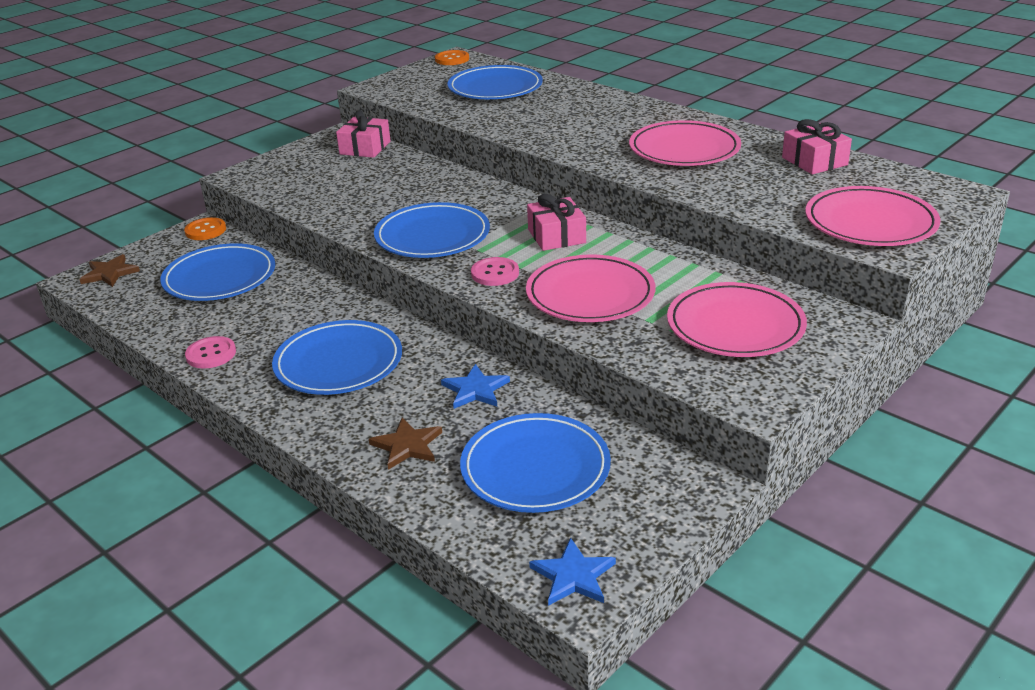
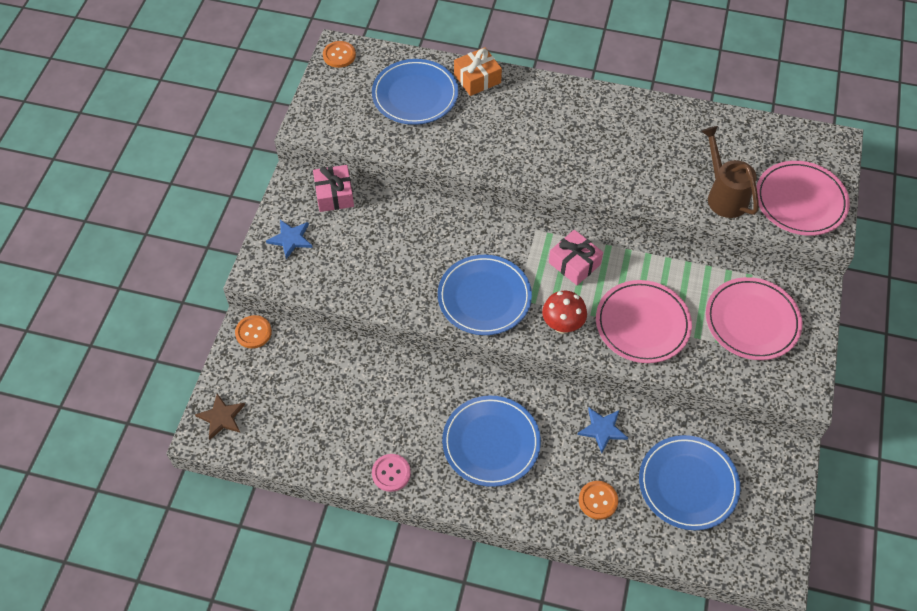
camera: 30 degrees left, 25 degrees up
(220, 278) = (320, 386): blue plate -> none
(407, 446) = (598, 500): brown star -> orange button
(495, 273) = (562, 325): pink button -> red mushroom
(567, 89) = (477, 79): none -> orange gift
(573, 576) = (764, 559): blue star -> blue star (290, 239)
(684, 149) = (626, 145): pink plate -> none
(770, 200) = (724, 195): none -> brown watering can
(814, 161) = (724, 132): pink gift -> none

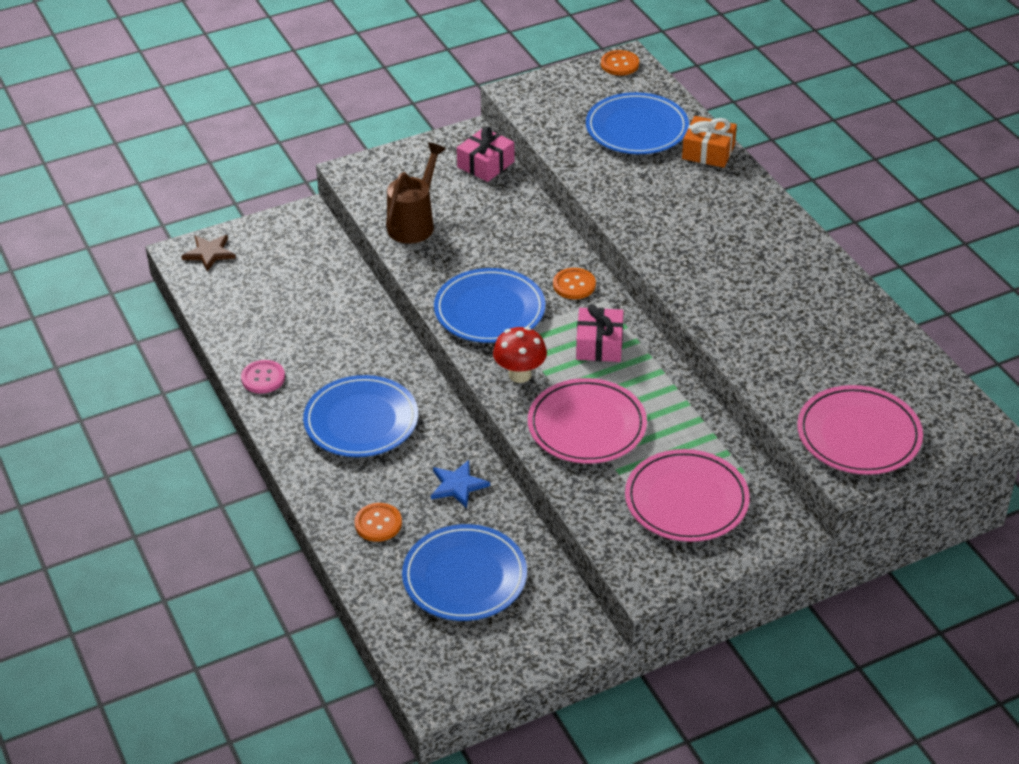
camera: 50 degrees right, 15 degrees down
(253, 332) = (308, 221): orange button -> orange button (574, 285)
(290, 239) = (409, 168): blue star -> none
(724, 195) = (790, 378): brown watering can -> brown watering can (414, 223)

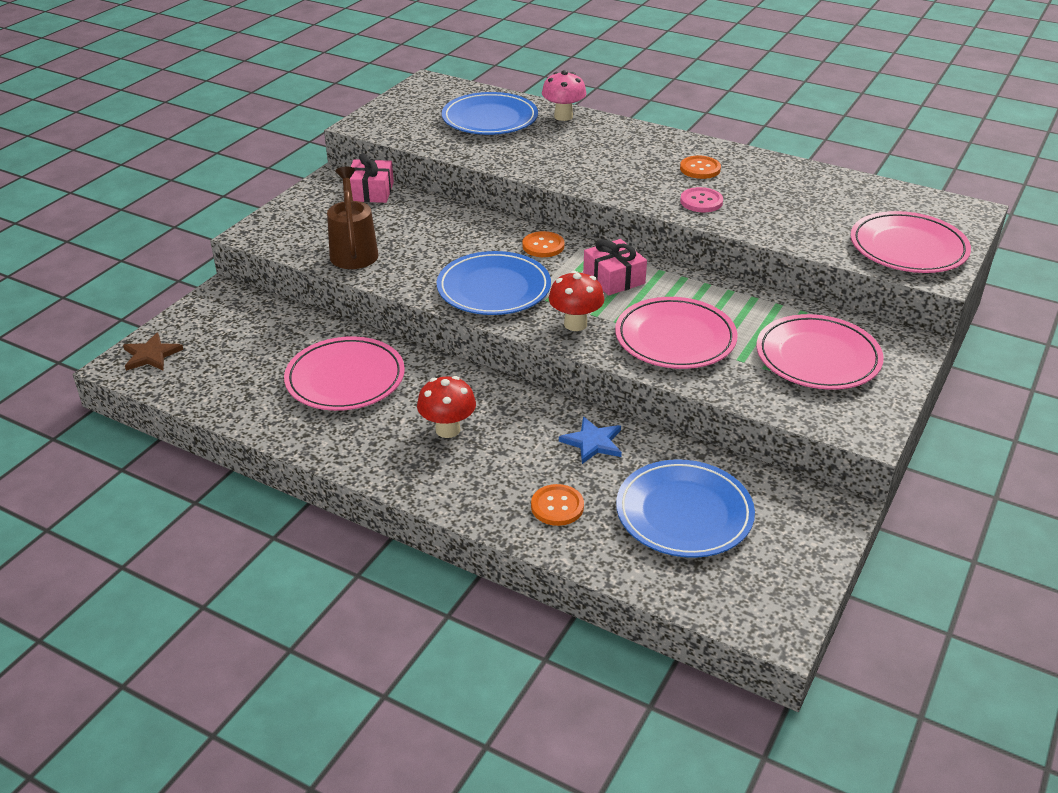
camera: 35 degrees left, 5 degrees down
(263, 378) = (313, 434): pink button -> pink button (701, 201)
(328, 340) = (345, 378): none -> pink plate
(361, 421) = (448, 429): blue plate -> red mushroom
(619, 64) = (426, 85): orange button -> orange button (700, 169)
(708, 152) = (563, 116): orange gift -> pink mushroom

